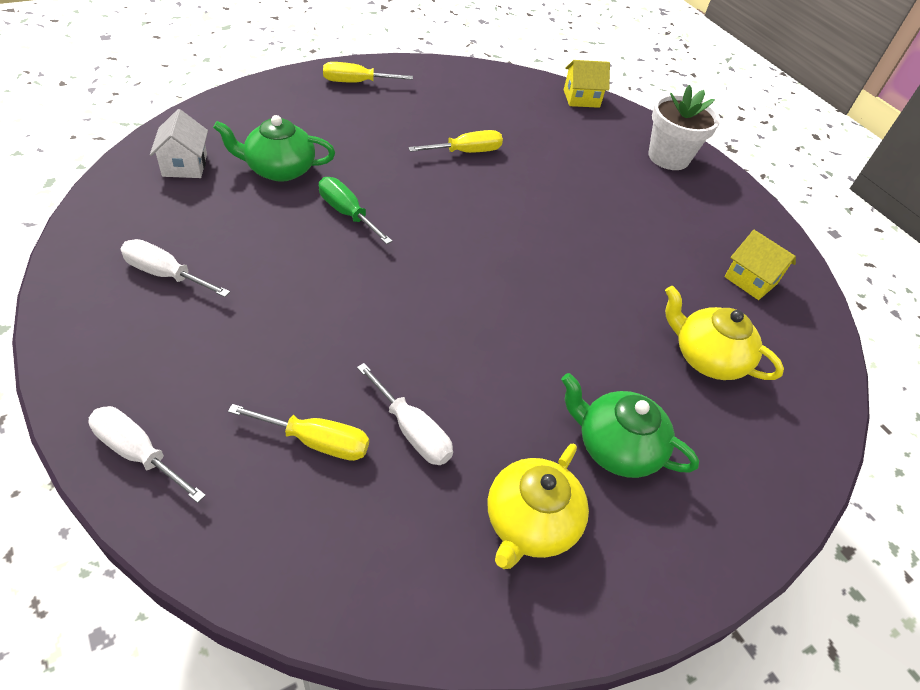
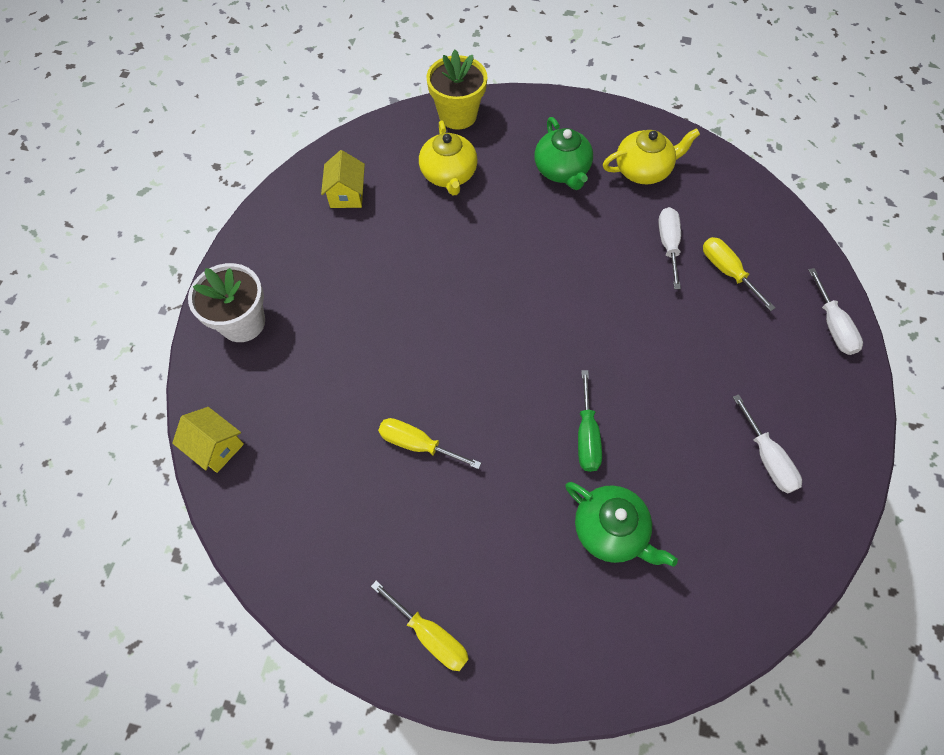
camera: 130 degrees left, 15 degrees up
(185, 165) = (697, 593): white house -> none
(798, 438) = (457, 115): none -> yellow flower pot

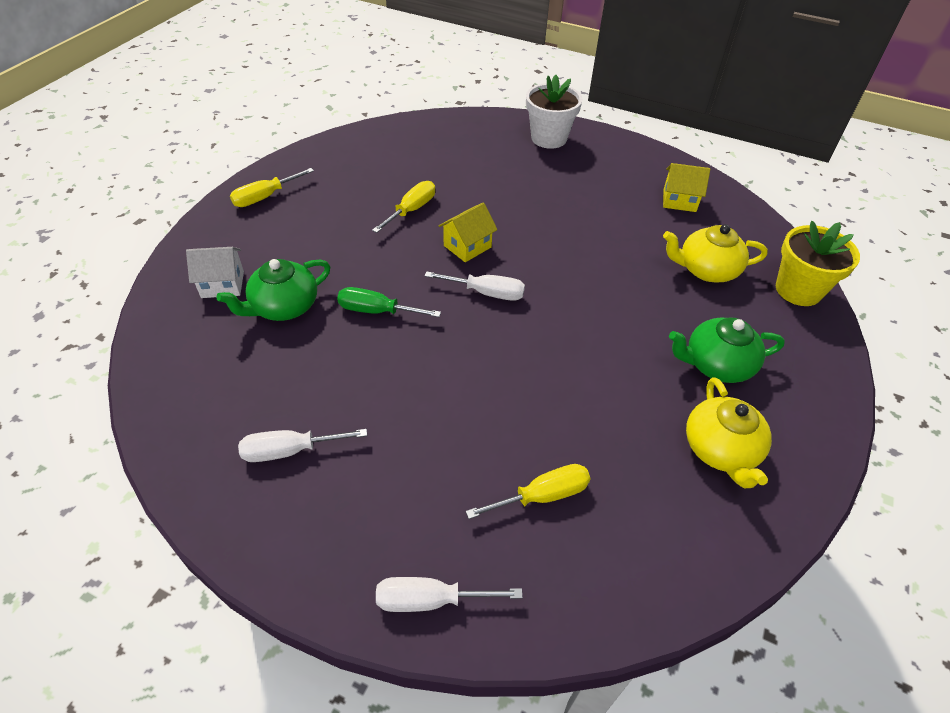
camera: 100 degrees right, 15 degrees down
(216, 447) = (448, 122): yellow house -> yellow house (467, 246)
(600, 614) = (223, 284): none -> white house
(668, 244) = (593, 442): white screwdriver -> white screwdriver (486, 293)

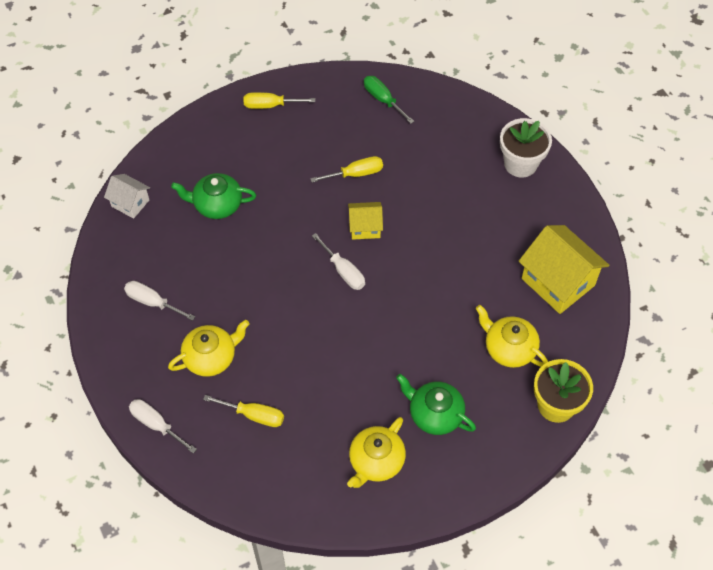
camera: 40 degrees right, 10 degrees up
(223, 284) = (195, 166): white house -> white house (130, 203)
(377, 311) = (267, 242): green screwdriver -> green screwdriver (383, 99)
(425, 465) = (211, 357): none -> yellow teapot
(679, 200) = (558, 282): yellow house -> yellow house, size x1.84

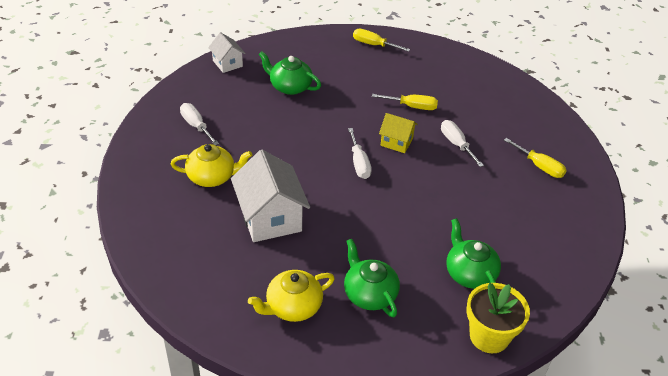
camera: 25 degrees right, 15 degrees down
(156, 424) = (136, 203): white screwdriver -> white screwdriver (456, 144)
(254, 415) = (216, 229): yellow screwdriver -> yellow screwdriver (539, 166)
(297, 377) = (270, 218): none -> white house
(383, 99) = (465, 70): green screwdriver -> none
(509, 348) = (469, 273): yellow teapot -> green teapot
(520, 163) = (559, 149): white flower pot -> none
(558, 282) = (546, 243): yellow house -> none

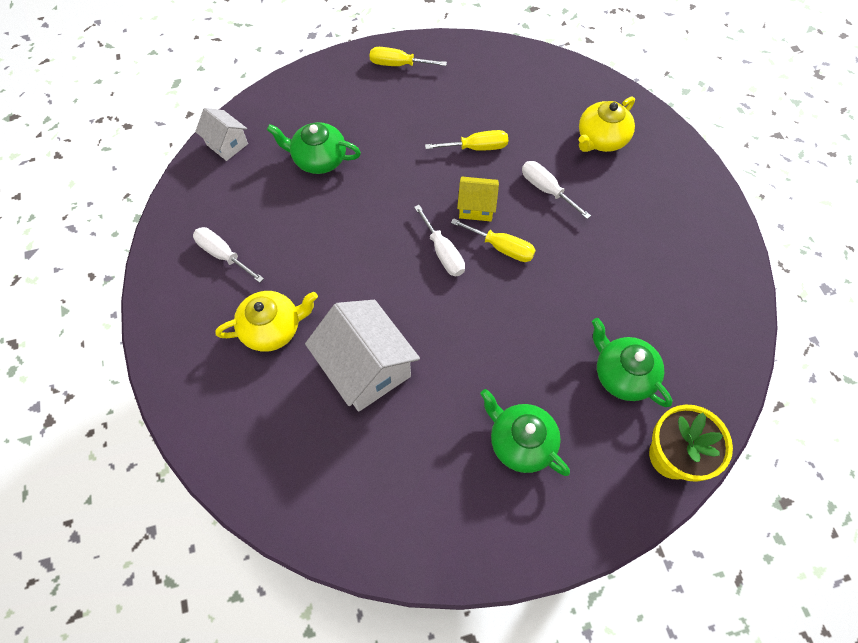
camera: 15 degrees left, 20 degrees up
(293, 307) = (439, 490): yellow teapot -> yellow teapot (601, 139)
(539, 166) = (650, 194): yellow screwdriver -> yellow screwdriver (502, 248)

